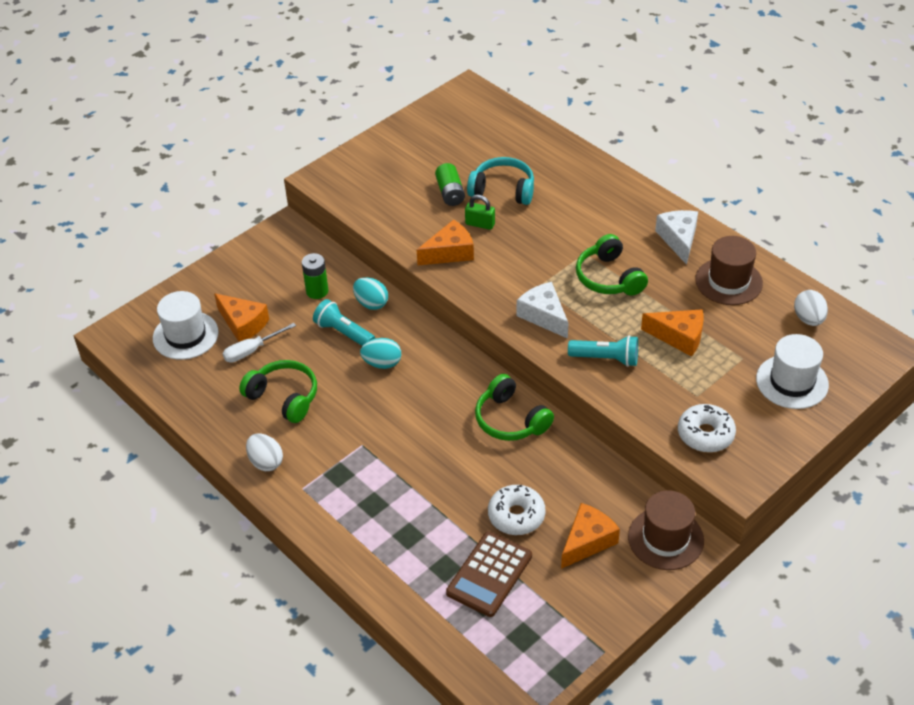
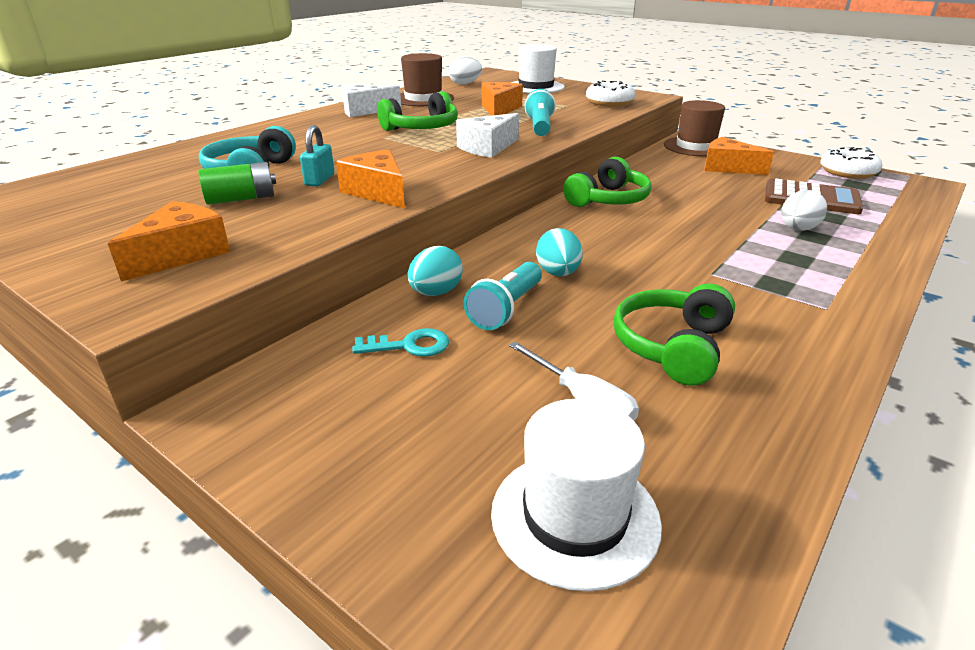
camera: 100 degrees left, 15 degrees down
(243, 324) = (513, 424): orange cheese -> orange cheese (182, 254)
(266, 462) = (815, 345): white egg -> white egg (797, 229)
(317, 291) = (409, 346): green battery -> turquoise key
(480, 224) = (320, 180): green padlock -> turquoise padlock
(516, 515) = (729, 192): white donut -> white donut (847, 172)

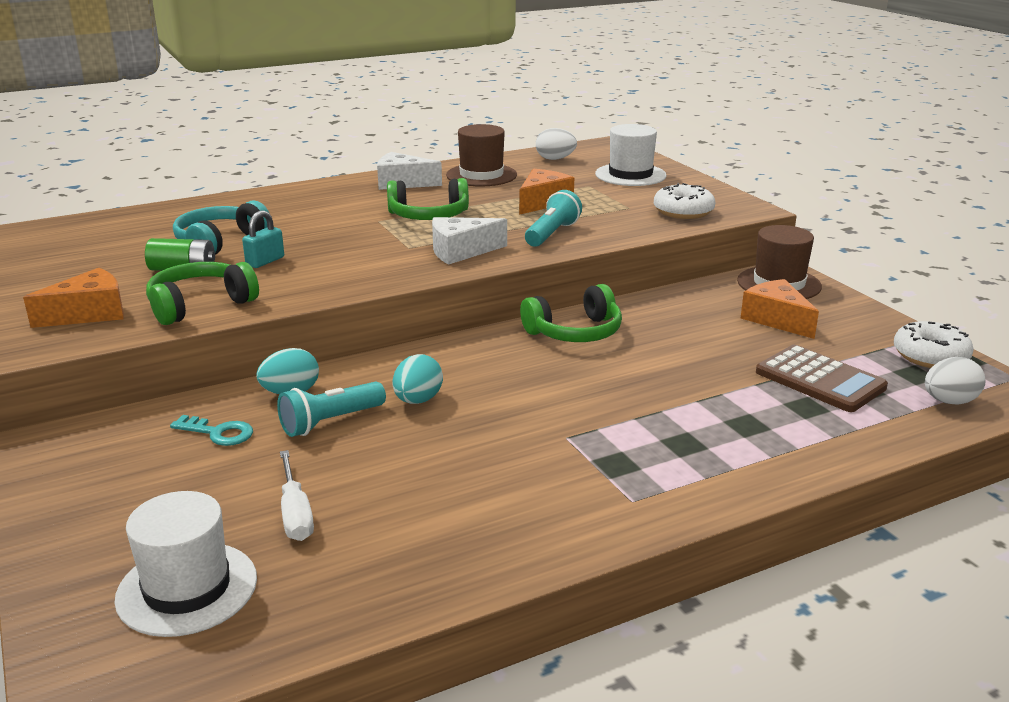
camera: 25 degrees right, 5 degrees down
(378, 192) = (297, 284): orange cheese -> none
(672, 347) = (428, 493): green headphones -> green headphones (200, 305)
(797, 229) = (739, 412): white egg -> white egg (949, 401)

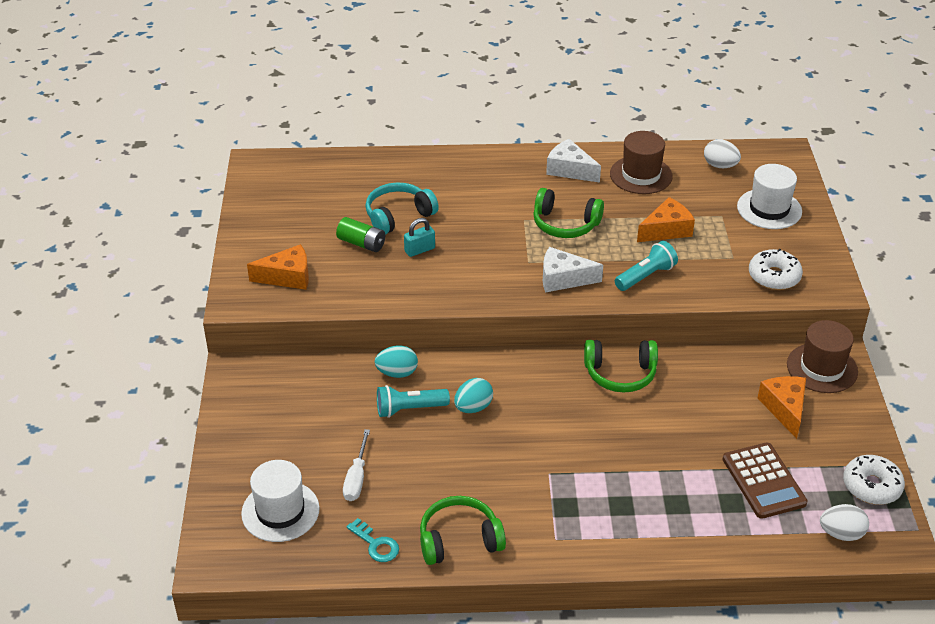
camera: 25 degrees right, 15 degrees up
(200, 305) = (358, 289): green headphones -> green headphones (459, 540)
(218, 433) = (339, 396): turquoise key -> turquoise key (376, 544)

